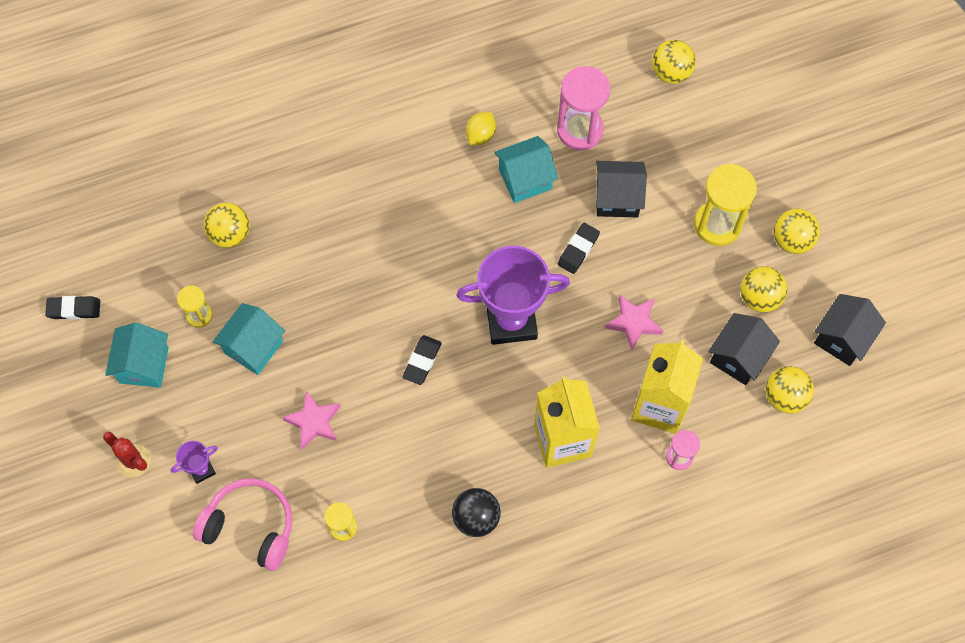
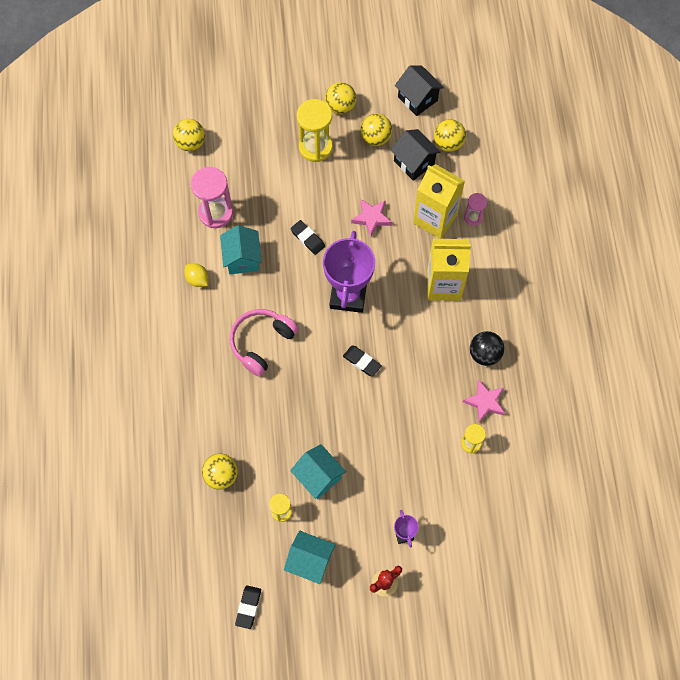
camera: 75 degrees left, 0 degrees up
(250, 527) = (455, 508): pink headphones -> pink headphones (262, 343)
(314, 422) = (388, 446): pink star -> pink star (485, 402)
(617, 198) = (276, 203): black house -> none

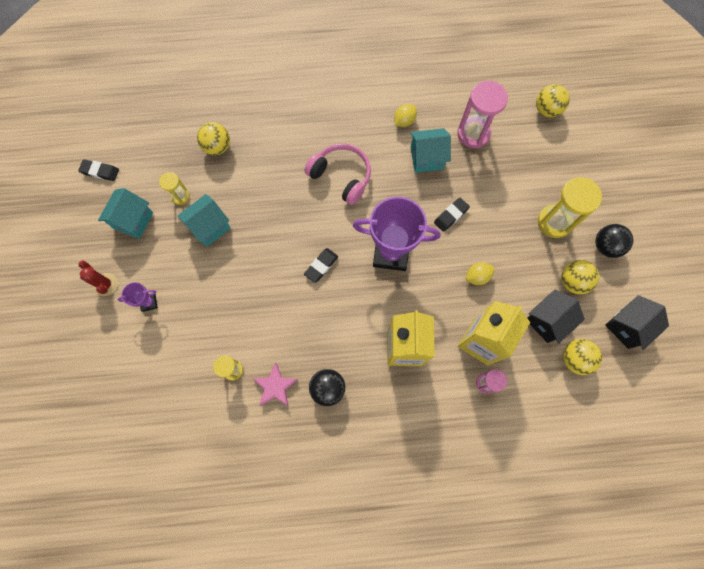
camera: 90 degrees right, 5 degrees up
(340, 106) = (606, 246): yellow ball -> black ball
(371, 218) = (477, 276): pink star -> yellow lemon

